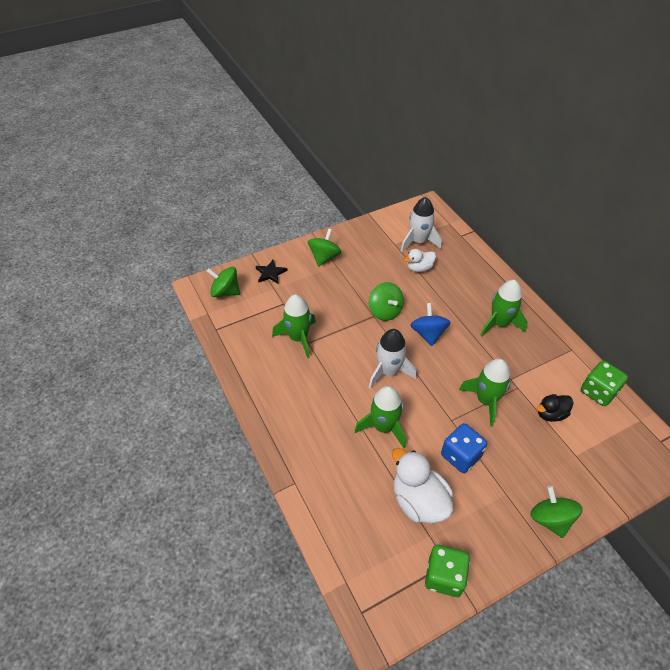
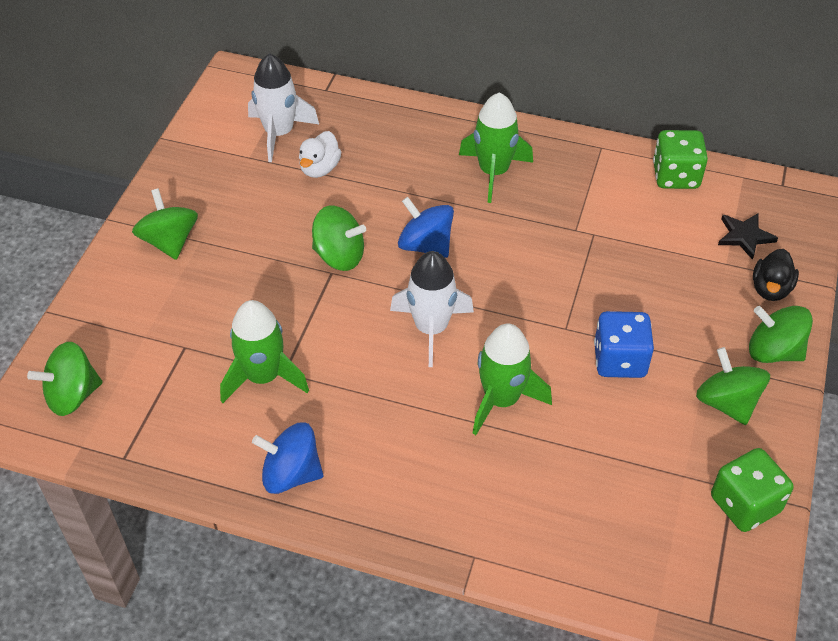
camera: 45 degrees left, 0 degrees up
(264, 385) = (291, 474): none -> blue spinning top
(270, 273) = (113, 319): black star -> black star (745, 236)
(418, 501) = (633, 449): white duck -> none
(486, 400) = (577, 275): green rocket -> none
(493, 521) = (726, 402): none -> green spinning top
(550, 414) = (657, 238): black duck -> black duck (770, 289)

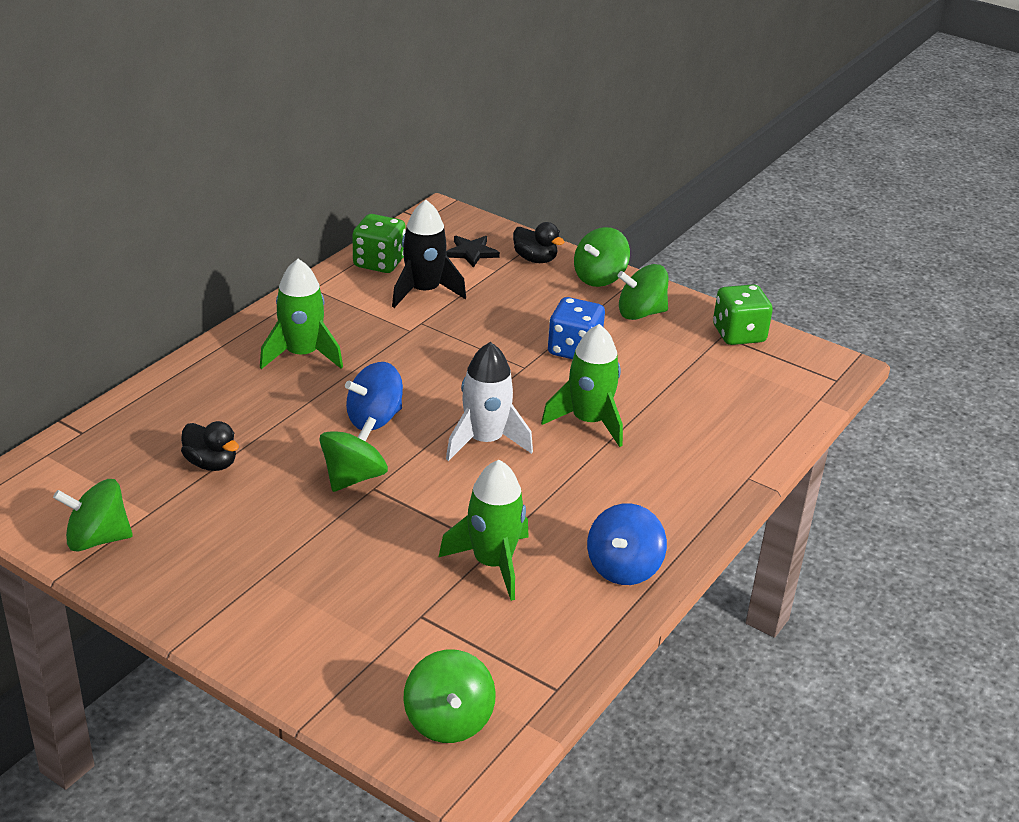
camera: 75 degrees left, 15 degrees down
(169, 241) = (248, 601): green spinning top -> green spinning top (97, 539)
(279, 133) = (128, 481): white rocket -> none
(320, 168) = (211, 463): white duck -> black duck
(647, 221) = (424, 291): none -> black rocket

